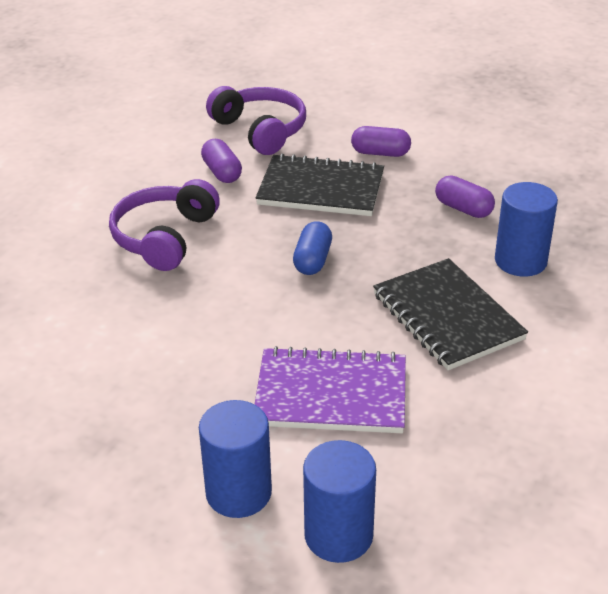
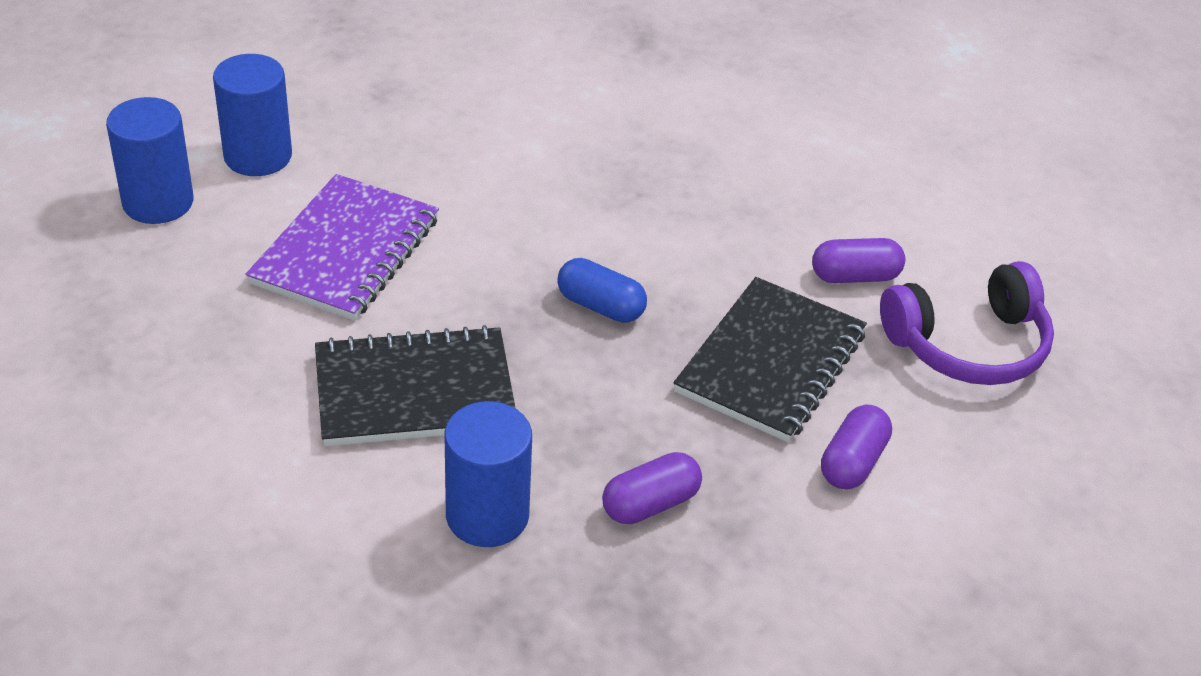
camera: 105 degrees right, 5 degrees up
(164, 237) = (715, 194): purple headphones -> none

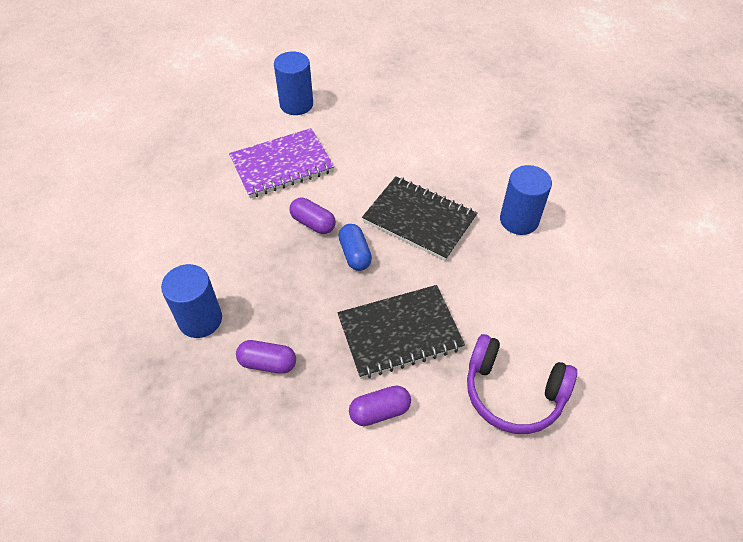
camera: 45 degrees right, 10 degrees up
(158, 202) = (239, 105): blue cylinder -> blue cylinder (519, 220)
(414, 391) = (237, 244): black notebook -> black notebook (419, 220)
(855, 276) = (494, 316): purple capsule -> purple capsule (313, 223)

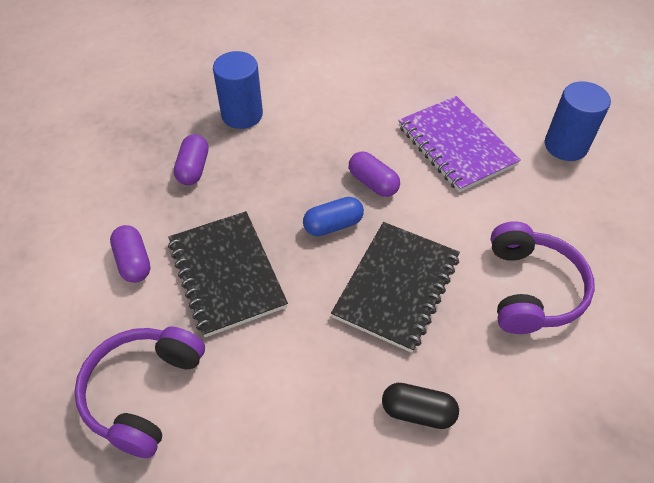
camera: 85 degrees right, 0 degrees up
(313, 223) = (373, 183): purple capsule -> purple capsule turned 75 degrees counterclockwise
(425, 148) = (531, 289): none -> purple headphones
(519, 220) = (418, 412): blue cylinder -> black capsule

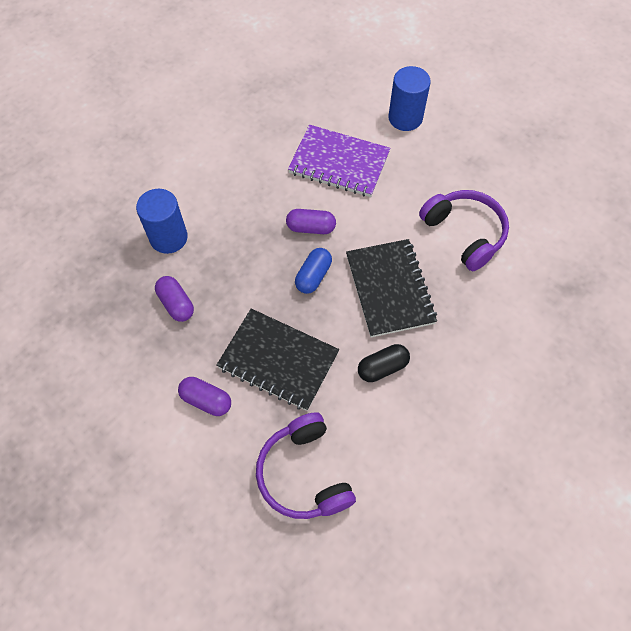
camera: 40 degrees left, 10 degrees up
(418, 412) = (468, 355): black capsule -> black capsule (382, 367)

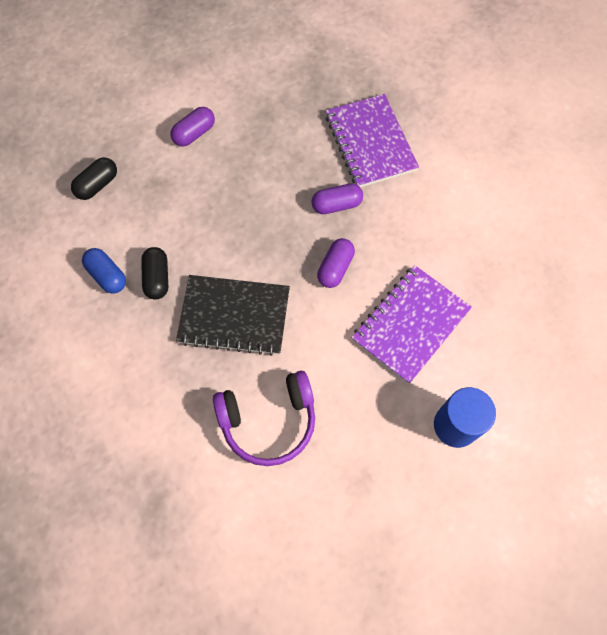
camera: 110 degrees right, 5 degrees up
(168, 238) = (370, 143): blue cylinder -> purple notebook
(176, 304) = (296, 133): purple capsule -> purple capsule (336, 205)
(278, 360) = (204, 196): black notebook -> none
(304, 474) = (97, 185): purple headphones -> black capsule
(313, 276) = (278, 252): blue capsule -> blue capsule (107, 275)

